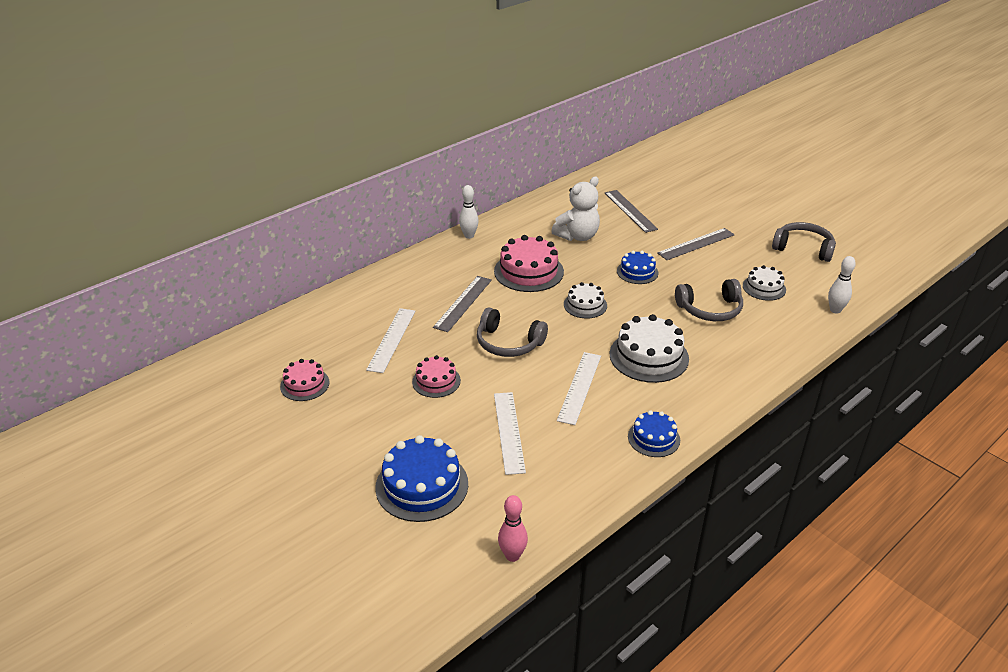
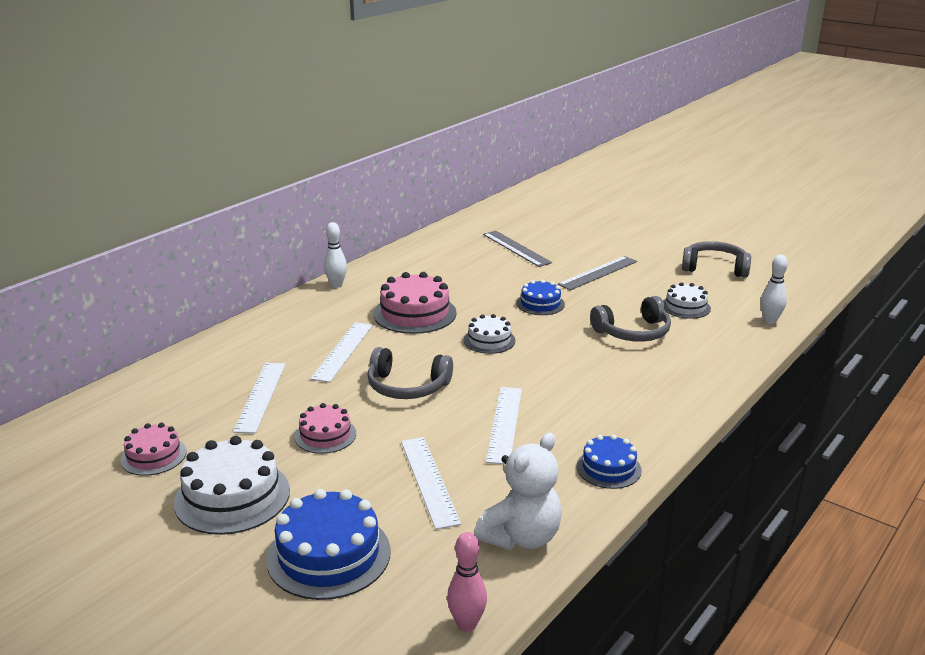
camera: 10 degrees left, 10 degrees down
(463, 303) = (343, 351): grey ruler -> white ruler
(577, 236) = (463, 276): white teddy bear -> white teddy bear (521, 537)
(649, 356) = (577, 384): white cake -> white cake (232, 496)

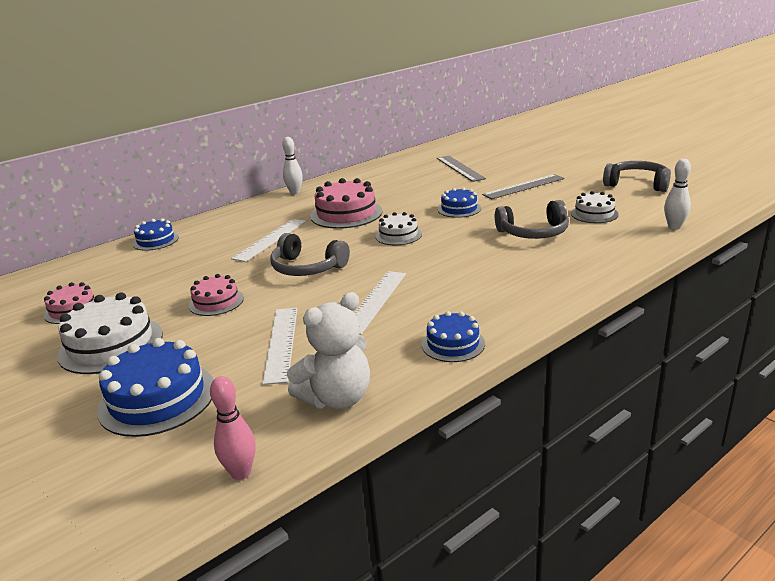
camera: 15 degrees right, 0 degrees up
(199, 358) = (156, 240): none -> blue cake
(261, 396) = (184, 270): white ruler -> none

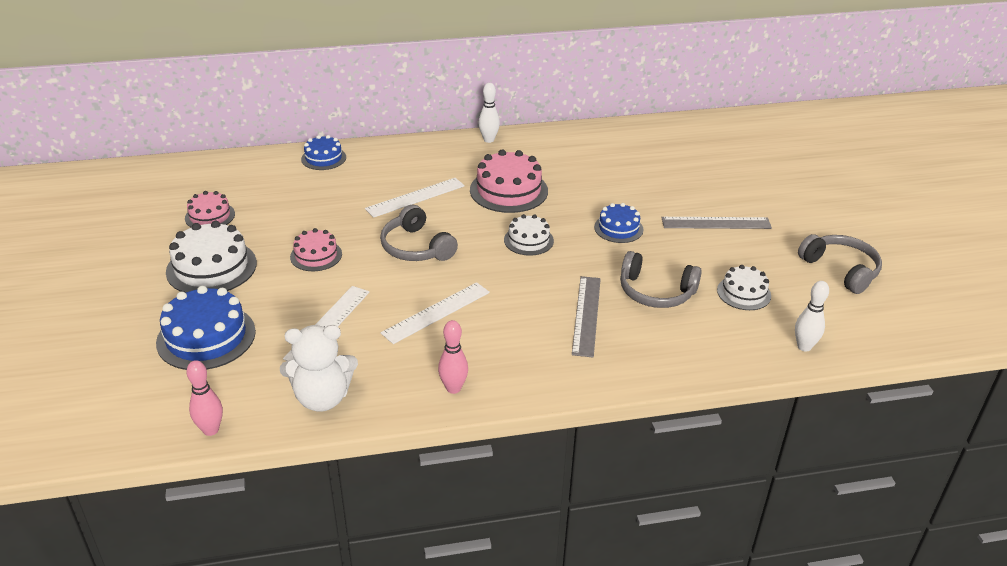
camera: 25 degrees right, 10 degrees up
(453, 344) = (453, 388): blue cake -> pink bowling pin
(460, 168) = (680, 167): grey ruler -> grey ruler (586, 315)

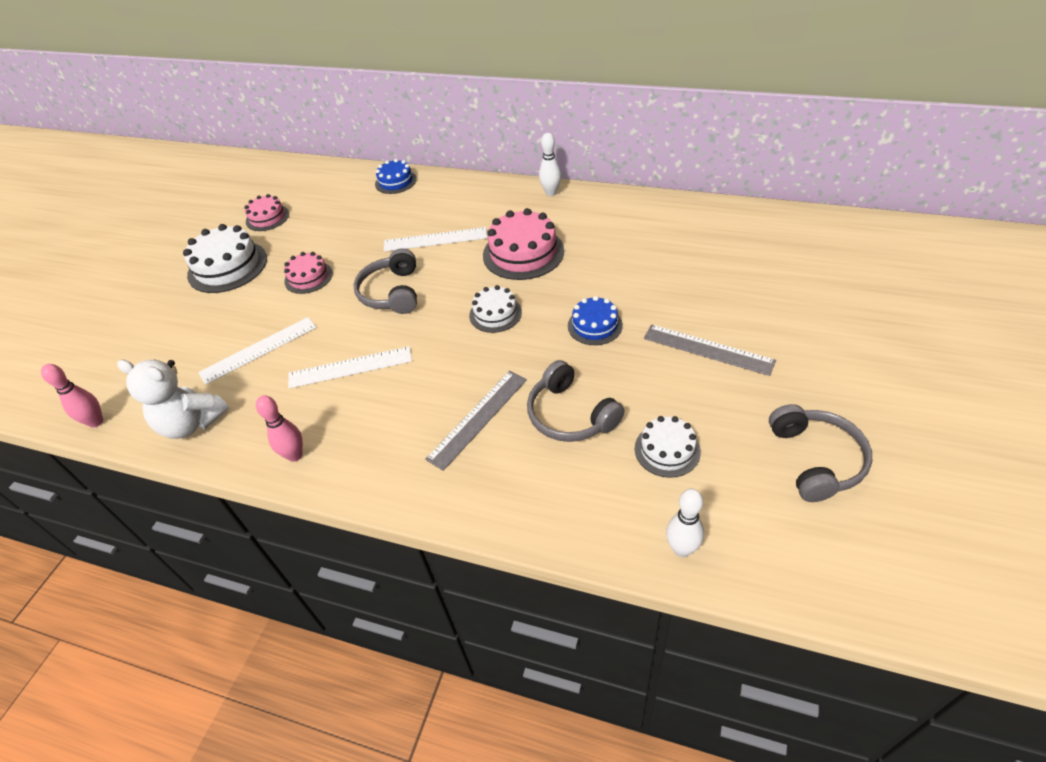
camera: 35 degrees right, 10 degrees up
(206, 337) = (168, 331): blue cake -> none

